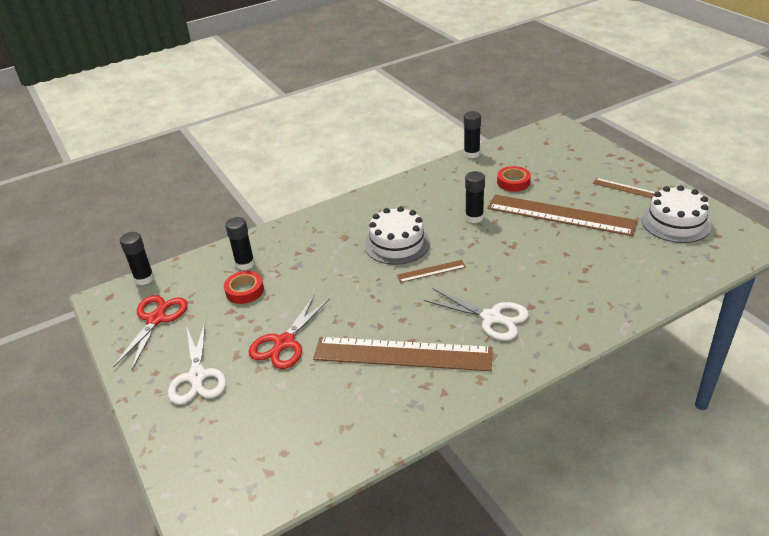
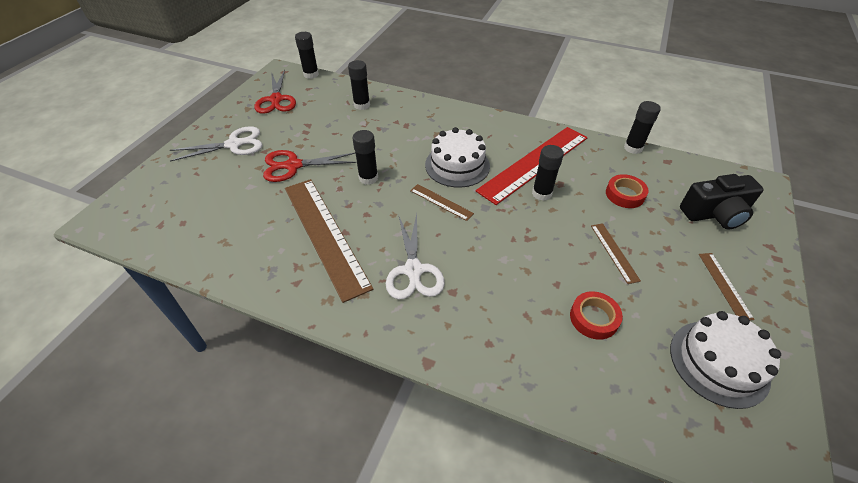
camera: 50 degrees right, 10 degrees up
(156, 319) = (276, 99): red scissors -> red scissors turned 105 degrees clockwise
(197, 376) = (234, 144): white scissors -> white scissors turned 150 degrees counterclockwise
(244, 291) = (333, 120): red tape -> red tape (593, 318)
(357, 300) = (368, 178): none -> black glue stick
(438, 205) = (534, 163): none -> red ruler
(560, 215) = (614, 252): brown ruler -> brown ruler, size x0.44
(566, 158) = (715, 214): none -> black camera

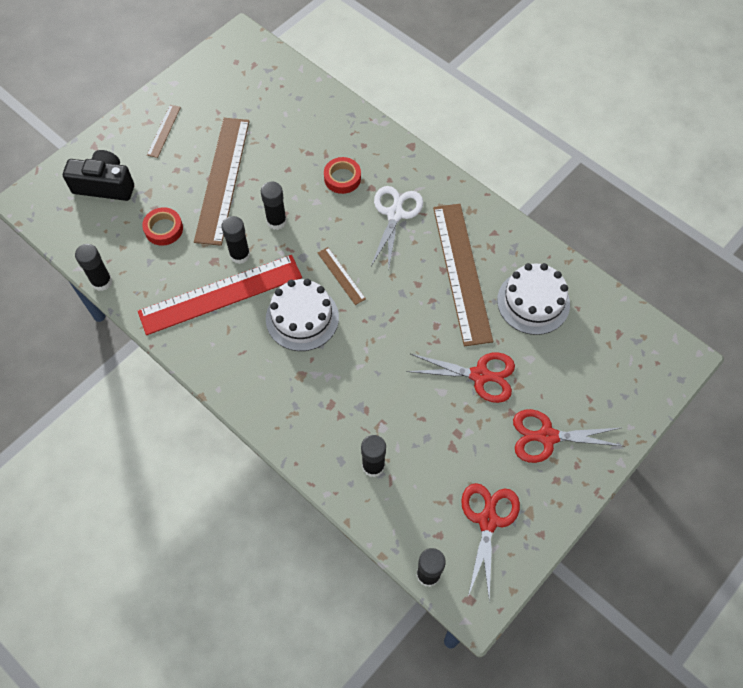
camera: 160 degrees left, 15 degrees up
(234, 144) = (547, 436): white scissors -> red scissors
(368, 178) = (402, 330): black glue stick -> black glue stick (276, 221)
(593, 318) = (279, 138): red tape -> red tape (342, 178)
(614, 252) = (222, 179): brown ruler -> brown ruler, size x2.26
(718, 363) = (221, 90): white cake -> white cake (533, 302)

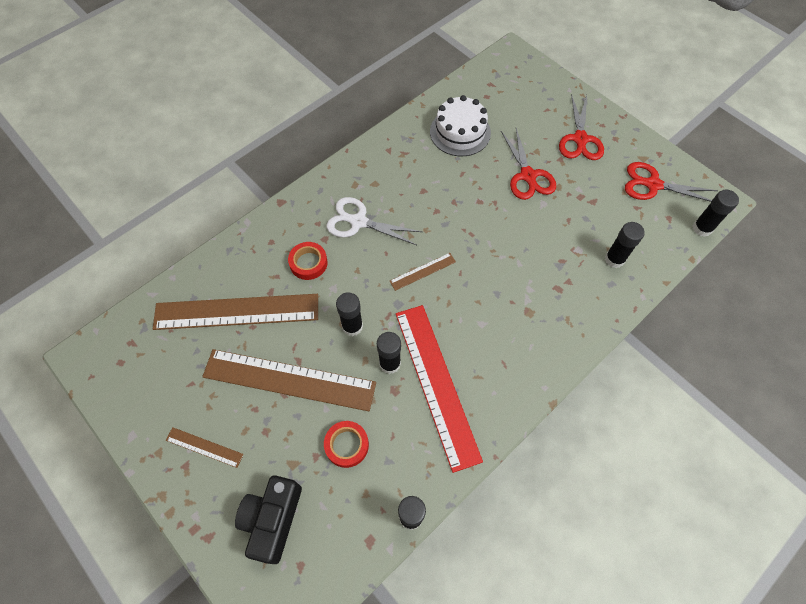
camera: 85 degrees left, 0 degrees up
(302, 318) = (467, 308): white cake -> none
(462, 272) = (427, 177): brown ruler -> brown ruler (236, 312)
(480, 375) = (528, 176): red scissors -> red scissors turned 150 degrees clockwise

